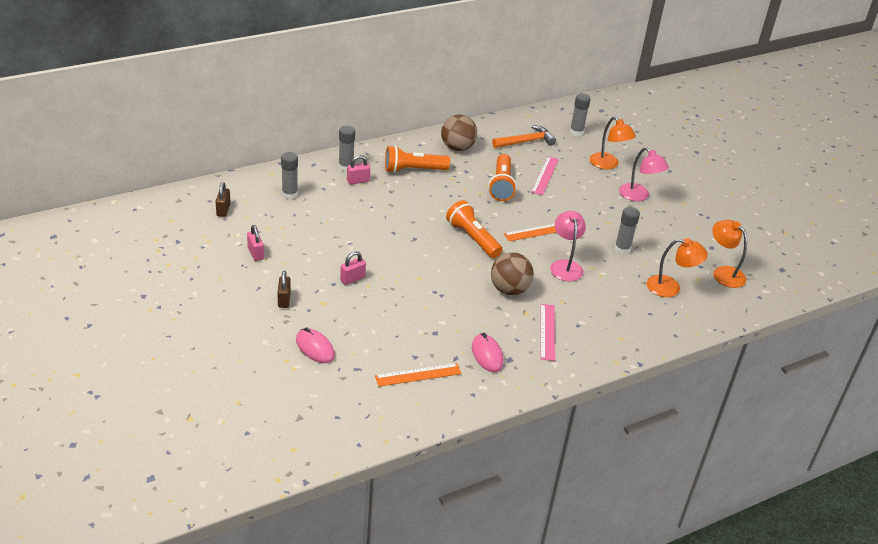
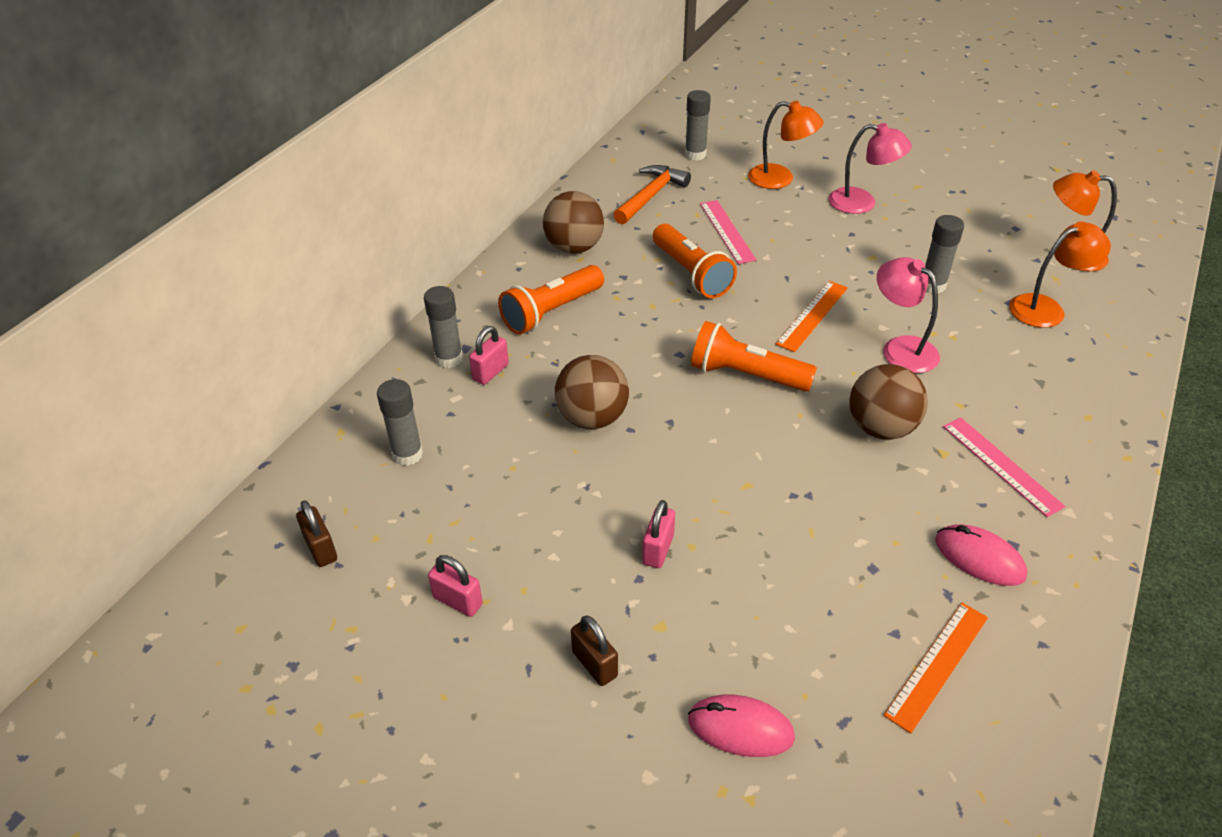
camera: 30 degrees left, 5 degrees up
(382, 220) = (592, 418): none -> brown ball

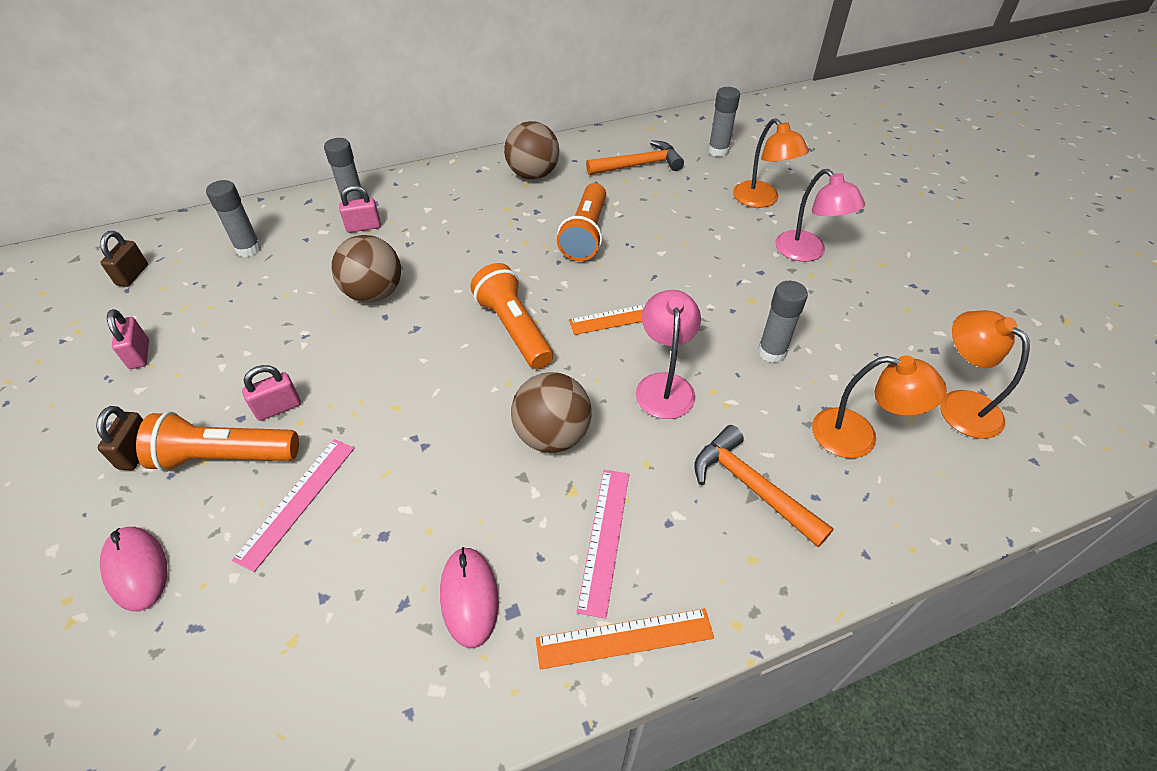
camera: 40 degrees right, 5 degrees up
(551, 312) = (455, 209): orange flashlight -> orange flashlight (224, 457)
(727, 231) = (658, 218): pink ruler -> pink ruler (297, 501)
(937, 665) = (311, 649): orange ruler -> orange ruler (624, 638)
(1033, 377) = (751, 487): none -> orange hammer

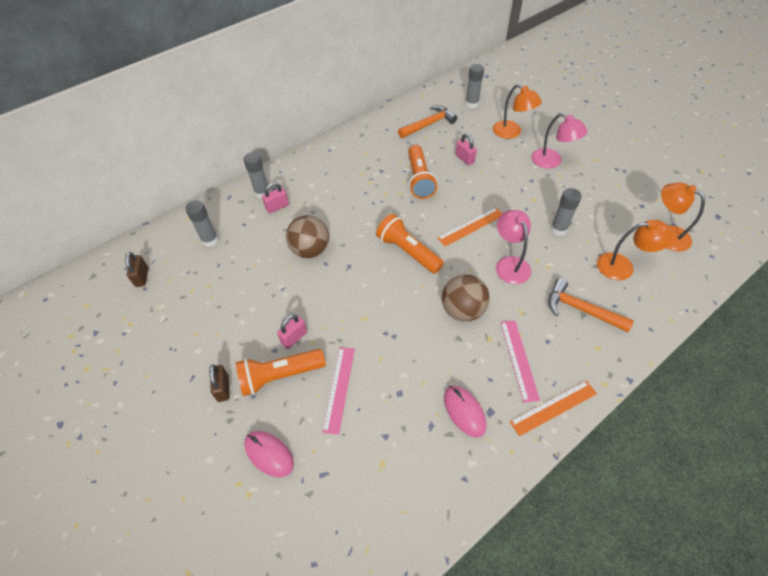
camera: 15 degrees left, 5 degrees up
(139, 354) = (183, 328): pink padlock -> pink padlock (464, 159)
(533, 175) = (366, 145): brown ball -> none

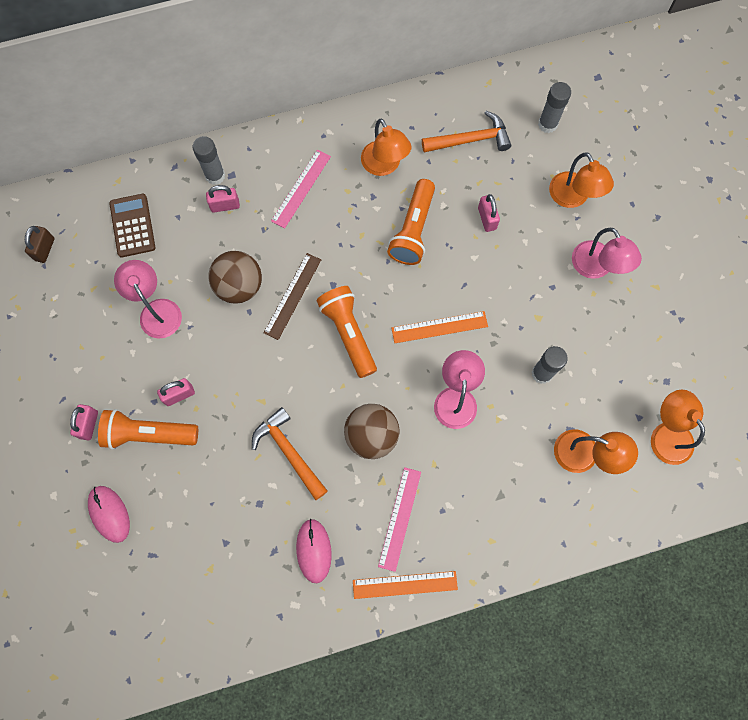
camera: 20 degrees right, 20 degrees up
(210, 240) = (132, 226): grey glue stick -> brown calculator
(223, 388) = (89, 424): brown padlock -> pink padlock
(251, 287) = (157, 310): none -> pink lamp
(339, 388) = (201, 473): pink ruler -> pink ruler (301, 188)
(354, 243) = (292, 296): none -> brown ruler
(380, 152) = (384, 165): none -> orange lamp
(580, 309) = (501, 489): orange hammer -> orange hammer (289, 452)

